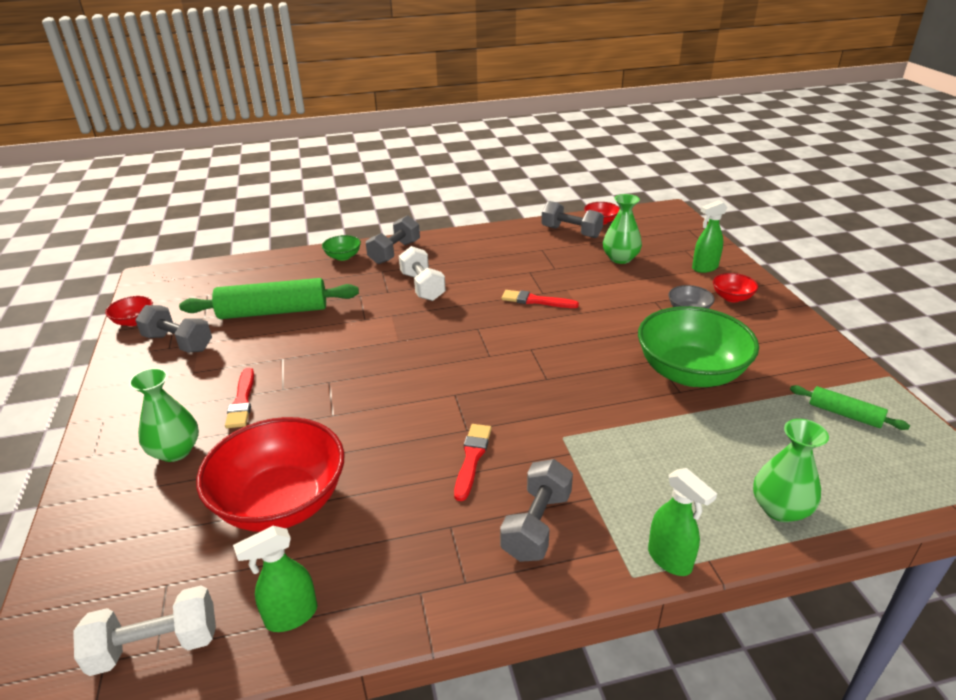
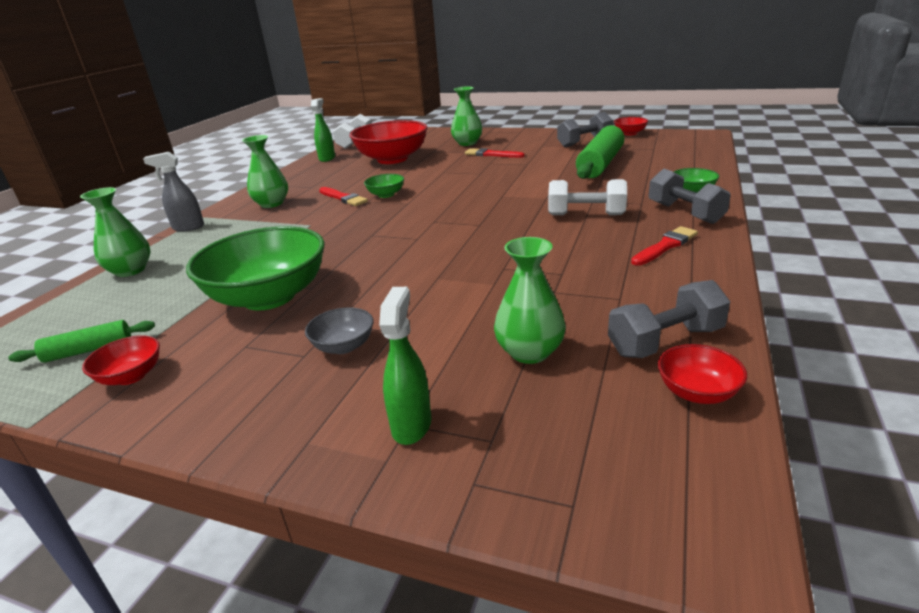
camera: 125 degrees right, 5 degrees down
(440, 424) = (386, 195): none -> green bowl
(536, 301) = (491, 260): red brush -> red brush (665, 246)
(536, 525) = (272, 204): grey dumbbell -> green vase
(670, 560) = (188, 227): green spray bottle -> grey spray bottle
(732, 297) = (313, 401): red bowl -> red bowl (131, 376)

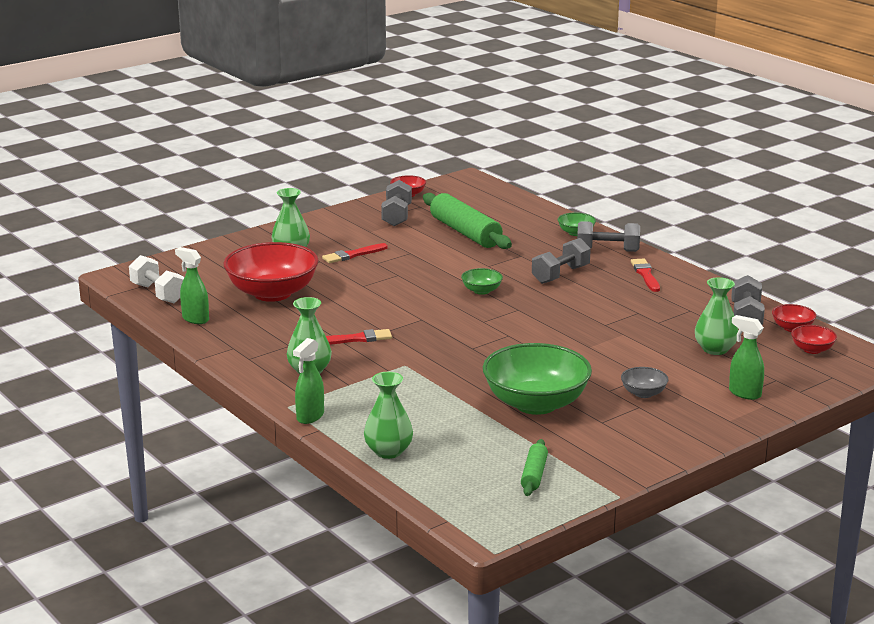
camera: 60 degrees left, 5 degrees down
(131, 376) = (595, 461): red bowl -> red bowl (812, 349)
(188, 227) = (310, 417): grey spray bottle -> green spray bottle
(386, 195) = (382, 321): green bowl -> green bowl (481, 291)
(586, 215) = (560, 275): white dumbbell -> grey dumbbell

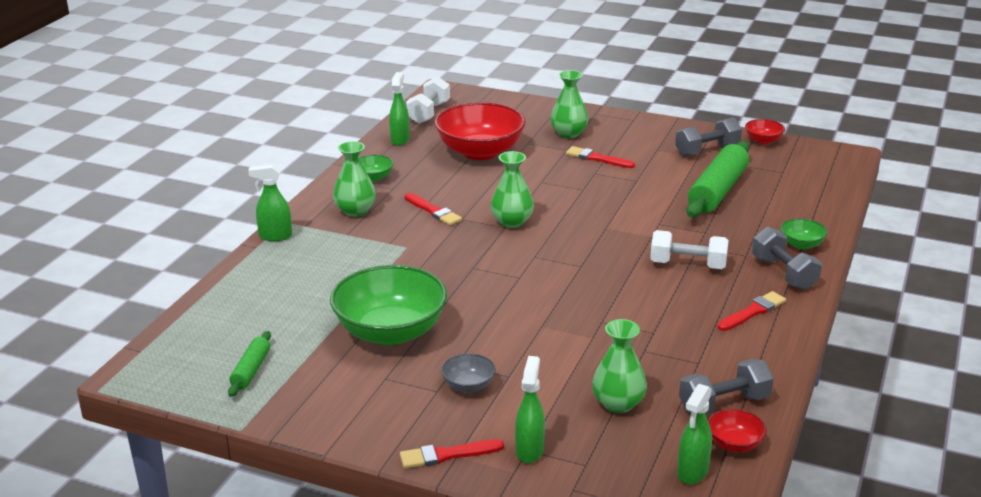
camera: 60 degrees right, 5 degrees up
(388, 451) = (242, 288): green vase -> green vase (512, 222)
(481, 291) = (598, 236): green bowl -> green bowl (373, 177)
(534, 474) = (251, 370): green rolling pin -> green rolling pin turned 60 degrees counterclockwise
(560, 275) = (688, 265): grey dumbbell -> white dumbbell
(725, 423) = (447, 455): none -> red brush
(812, 349) = (692, 473): red bowl -> green spray bottle

